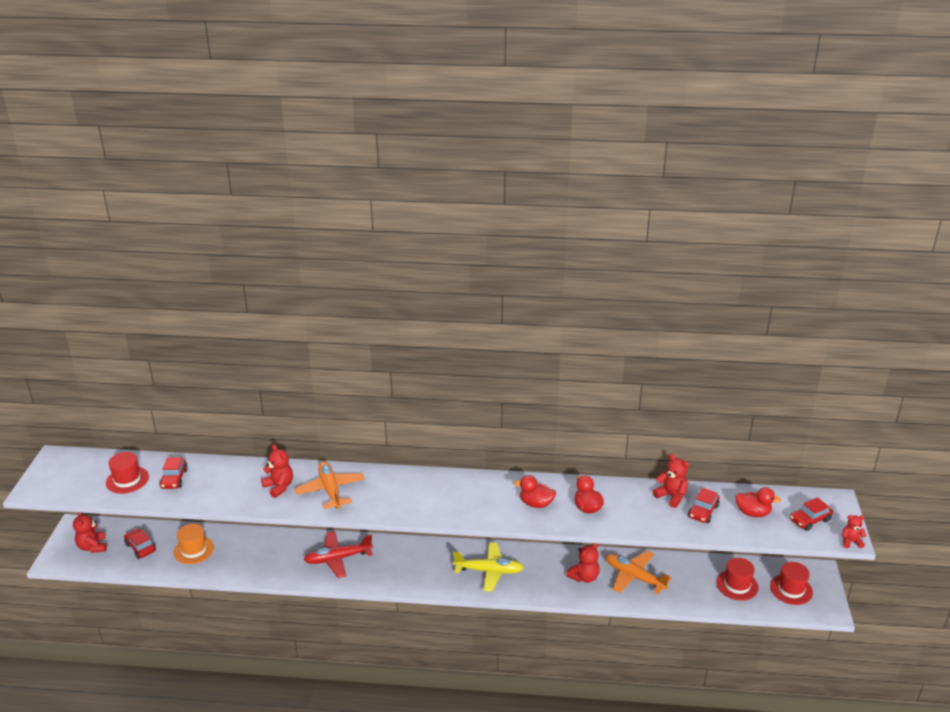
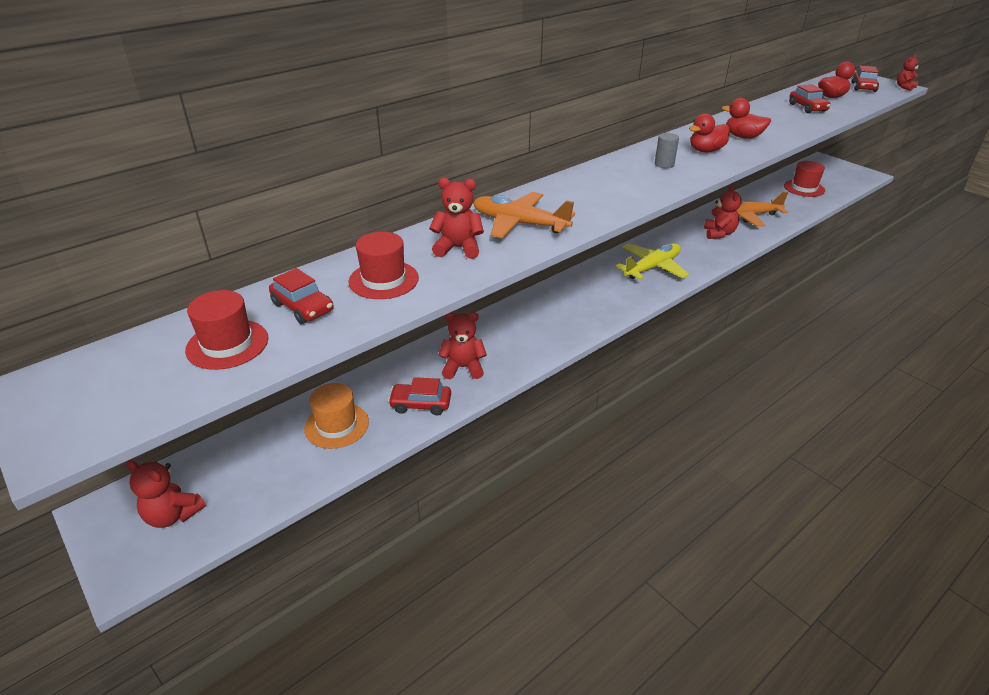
camera: 45 degrees left, 5 degrees up
(140, 547) = (255, 468): red car -> red car (421, 404)
(337, 558) = (513, 334): red plane -> none
(486, 498) = (664, 164): none -> grey cylinder
(671, 496) = (772, 109): red teddy bear -> red teddy bear (463, 368)
(791, 589) = (831, 175): red hat -> red hat (383, 280)

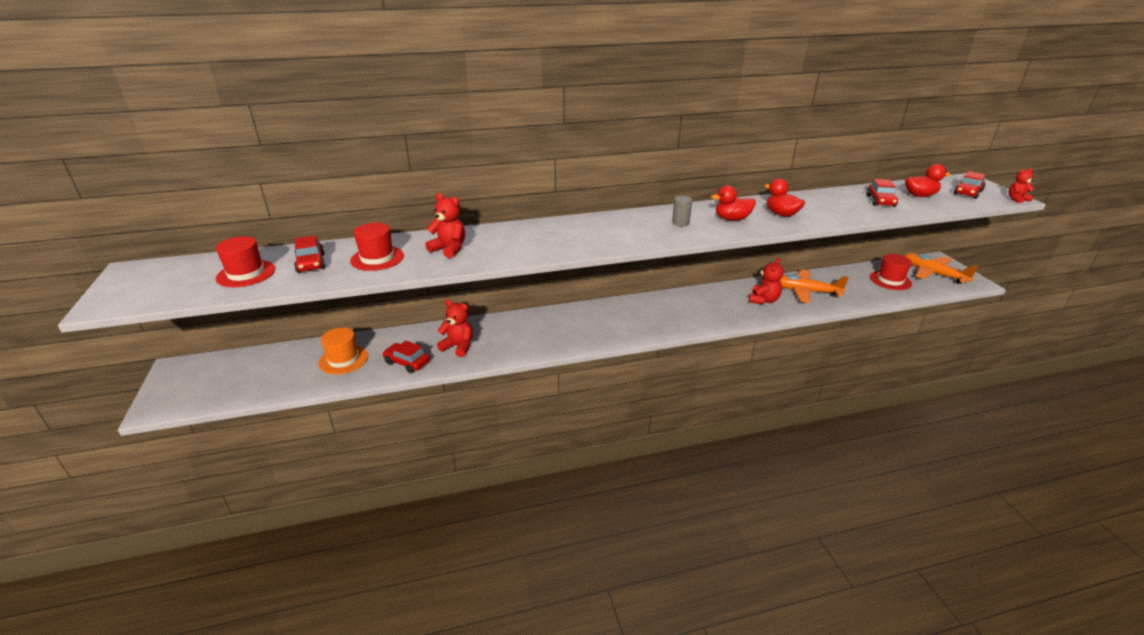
camera: 25 degrees right, 5 degrees down
(173, 515) = (207, 382): red teddy bear -> none
(519, 224) = (511, 242): orange plane -> orange plane (933, 273)
(652, 268) = (675, 313): yellow plane -> none

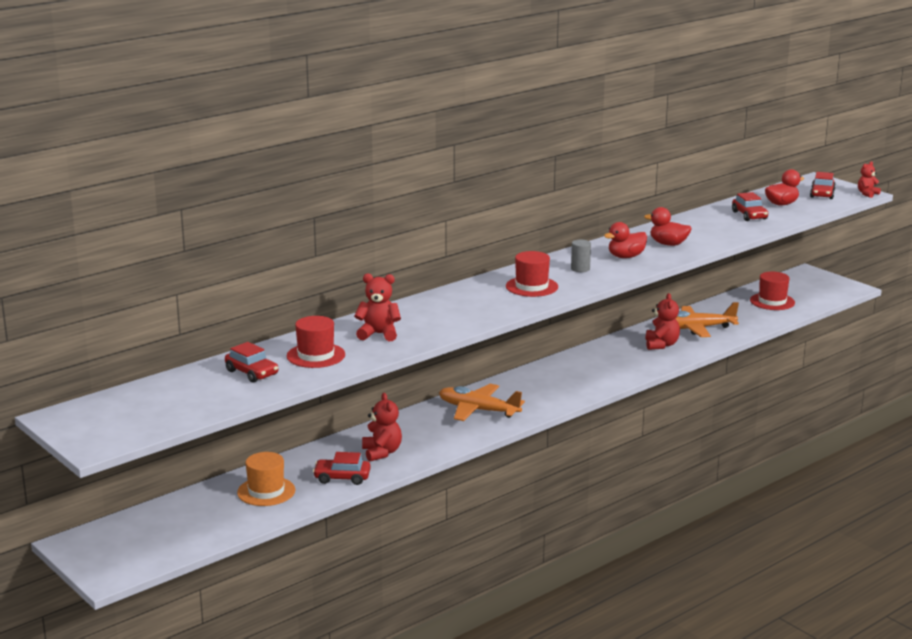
camera: 25 degrees left, 10 degrees down
(246, 274) = (197, 394): red hat -> red hat (531, 287)
(458, 346) = (382, 452): red teddy bear -> red teddy bear turned 75 degrees clockwise
(933, 273) = (809, 287): orange plane -> orange plane (478, 410)

